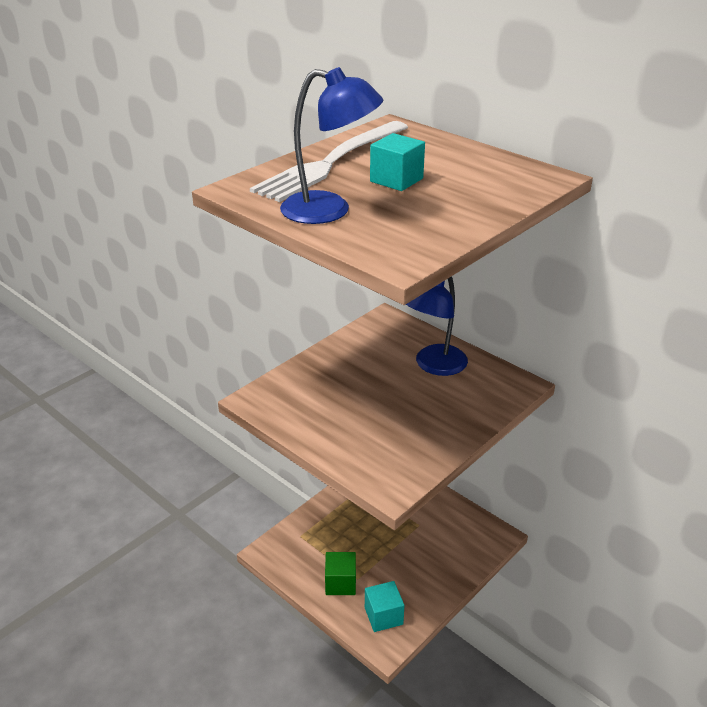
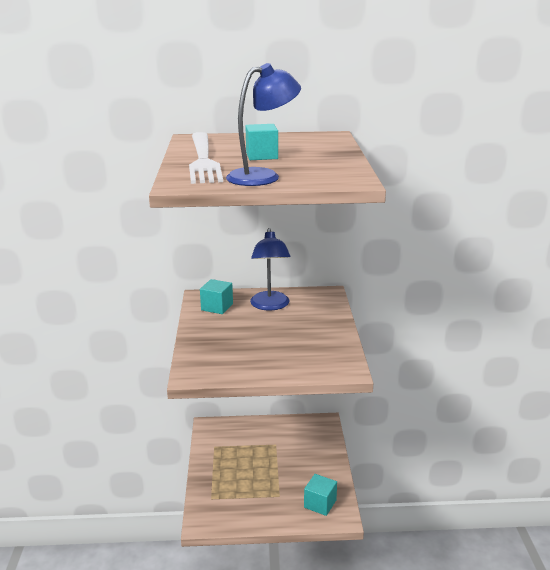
camera: 45 degrees left, 10 degrees down
(340, 583) = (272, 505): green cube -> none
(382, 339) = (217, 307): none -> turquoise cube

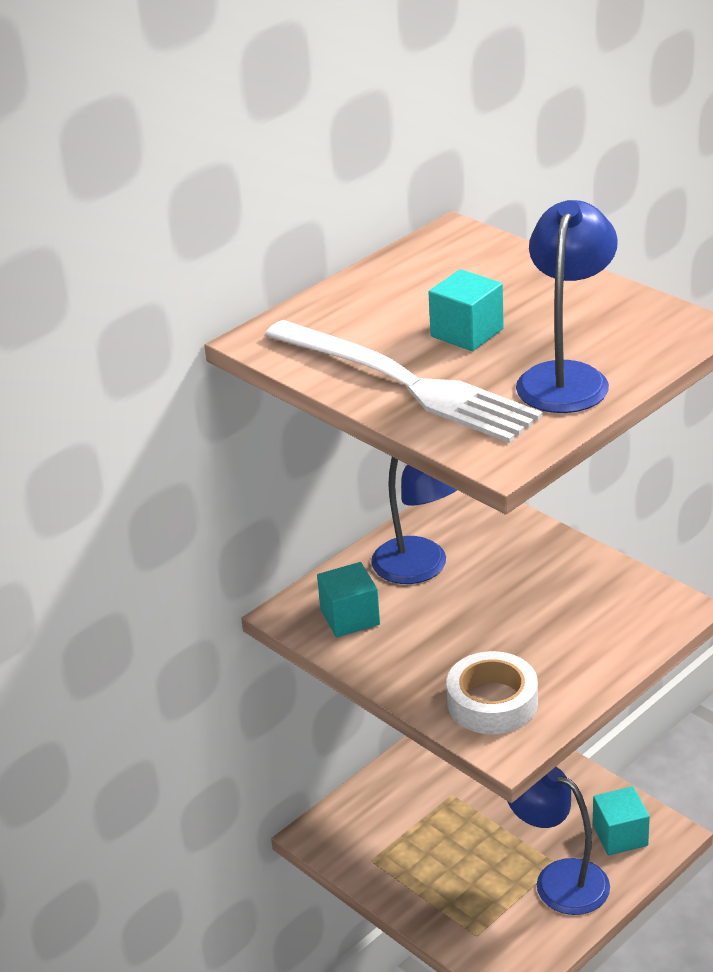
camera: 40 degrees left, 10 degrees up
(214, 358) = (492, 702): none -> white tape
(270, 502) = (558, 880): none -> blue lamp

